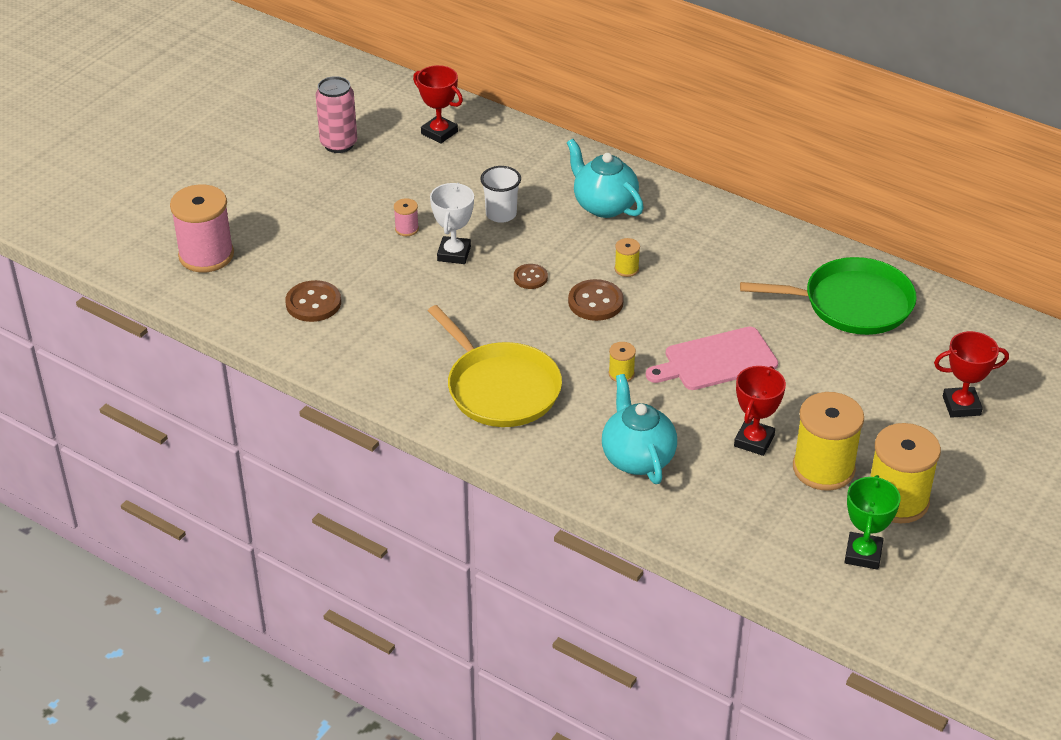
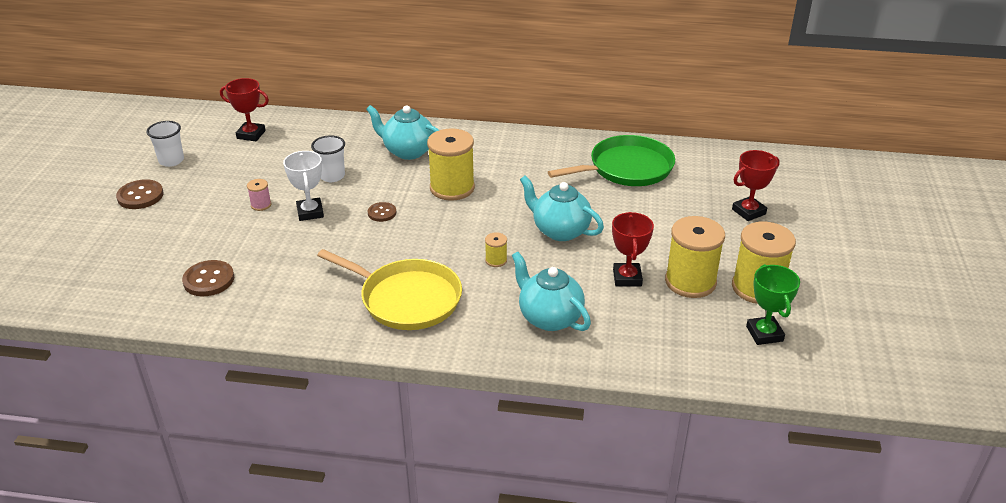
camera: 25 degrees left, 5 degrees down
(206, 255) = (91, 269): pink spool -> none
(339, 144) = (171, 161): pink can -> white cup
(595, 302) = (443, 216): brown button -> brown button (140, 196)
(626, 269) = (452, 188): yellow spool -> yellow spool, size x2.27
(716, 360) = (560, 231): pink cutting board -> turquoise teapot

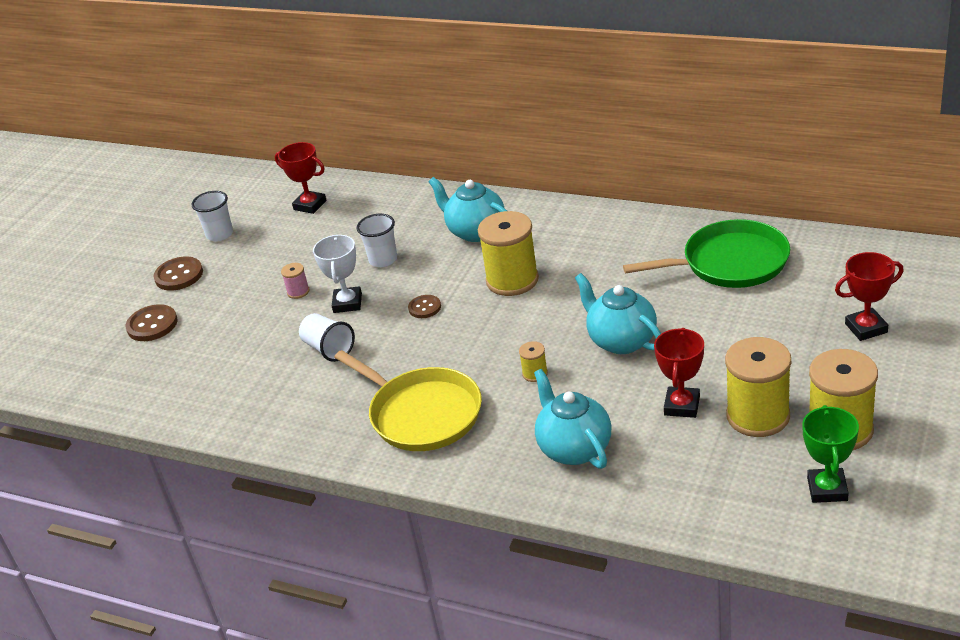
camera: 20 degrees right, 0 degrees up
(209, 280) = (223, 377): brown button -> brown button (152, 325)
(304, 250) = (328, 349): none -> white cup

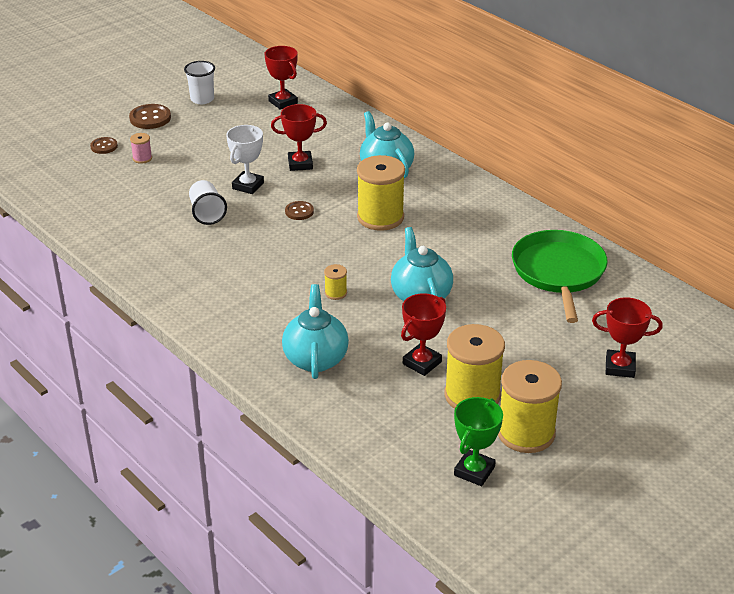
camera: 20 degrees right, 0 degrees up
(152, 325) = (104, 146): brown button -> brown button, size x0.63
(298, 292) = (221, 163): pink spool -> pink spool (142, 158)
(383, 260) = (300, 164): white cup -> red trophy
(422, 414) = (231, 287): yellow pan -> none
(730, 263) = (558, 272): green pan -> green pan turned 105 degrees counterclockwise

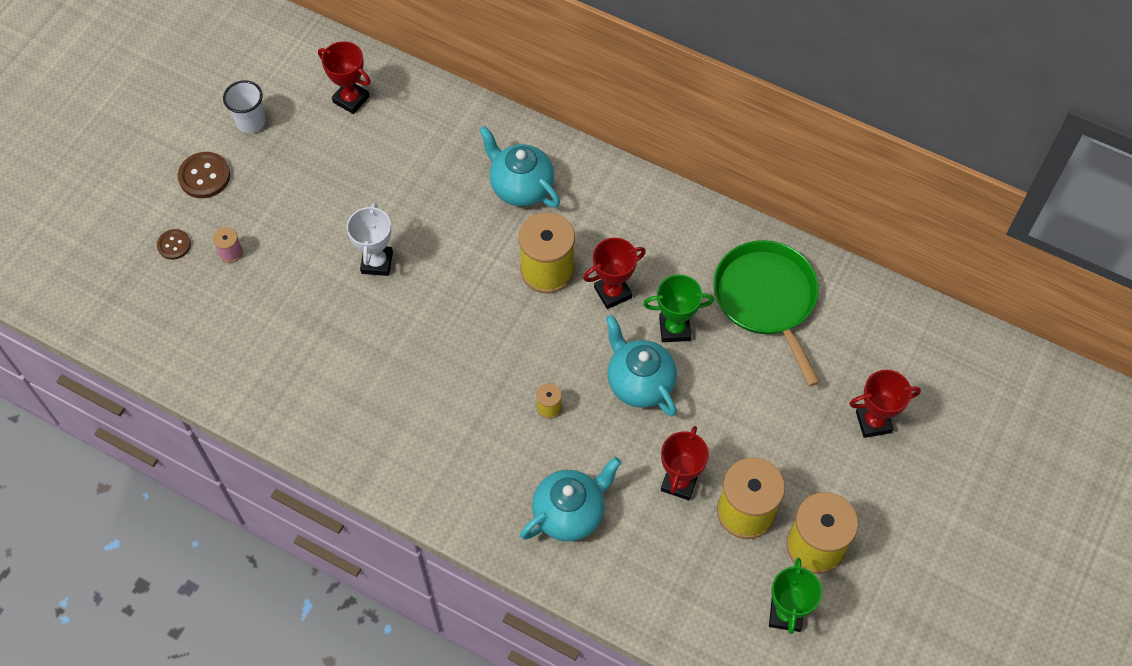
camera: 20 degrees left, 25 degrees up
(207, 213) = (352, 324): white cup -> none
(299, 211) = (454, 288): brown button -> none
(300, 164) = (420, 206): red trophy -> red trophy (612, 292)
(315, 358) = (569, 513): turquoise teapot -> turquoise teapot turned 75 degrees clockwise
(468, 272) = (674, 329): none -> green trophy

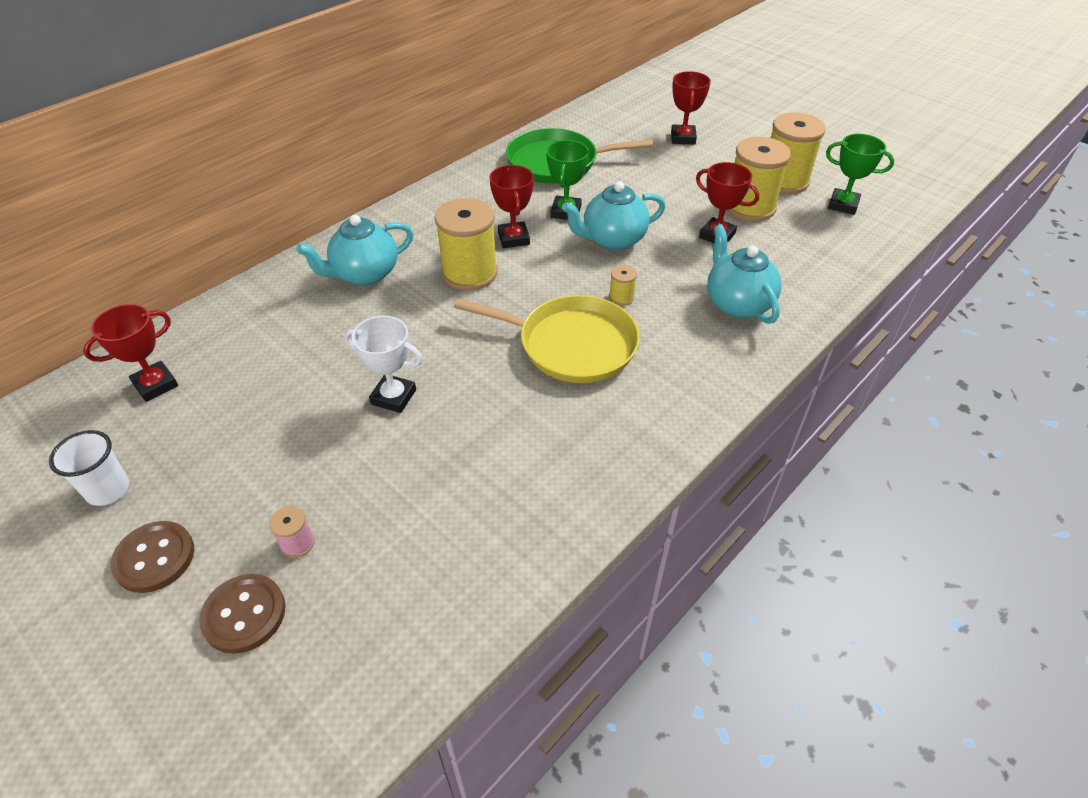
camera: 75 degrees left, 15 degrees down
(174, 245) = (244, 614): brown button -> brown button, size x1.59
(472, 378) = (571, 344): none -> yellow pan

